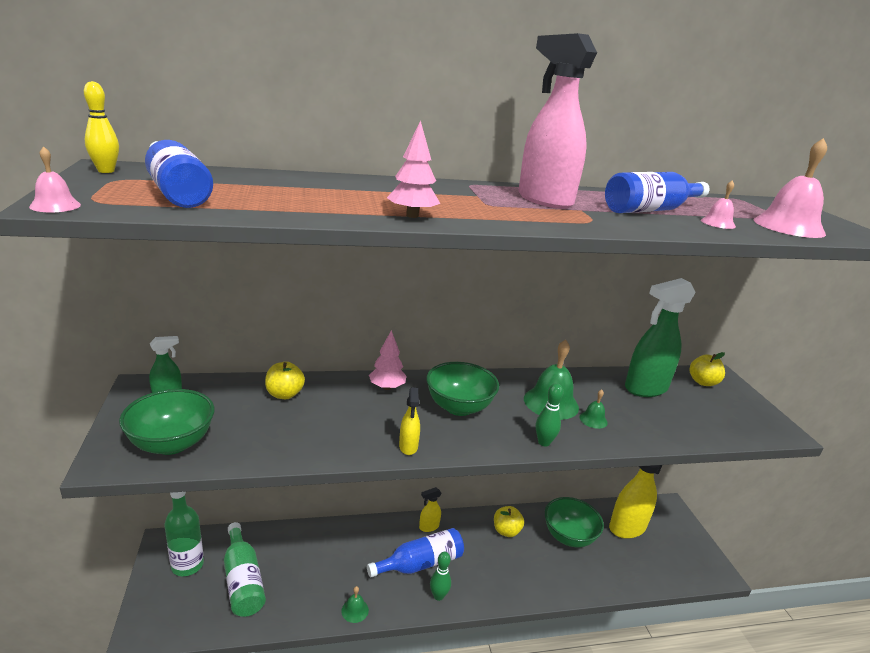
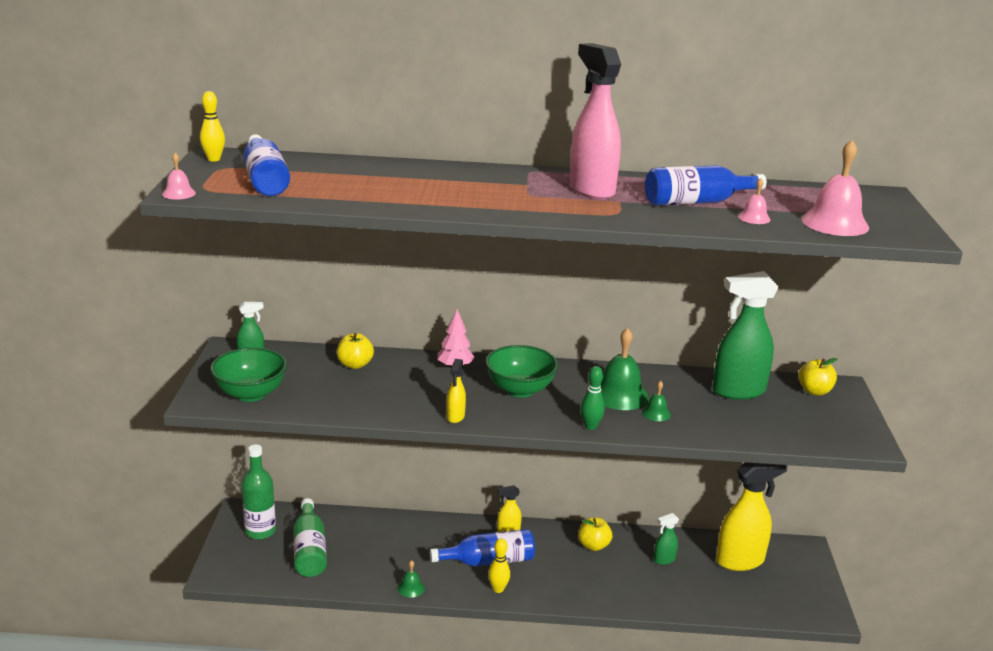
camera: 15 degrees right, 0 degrees up
(412, 216) = (448, 205): pink tree -> none
(438, 596) = (498, 589): green bowling pin -> yellow bowling pin
(568, 536) = (664, 560): green bowl -> green spray bottle

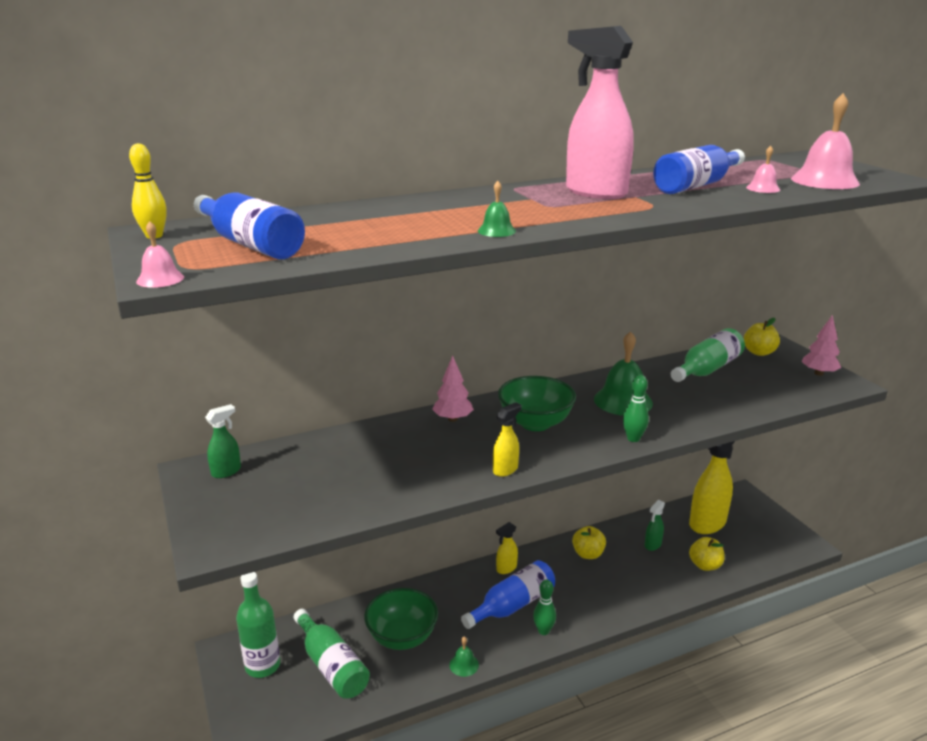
camera: 25 degrees left, 0 degrees up
(250, 394) = (265, 516): green bowl -> green bowl (402, 637)
(355, 365) = (351, 447): yellow apple -> yellow apple (705, 565)
(455, 417) = (505, 469): yellow spray bottle -> yellow spray bottle turned 120 degrees counterclockwise
(498, 589) = (543, 631): yellow bowling pin -> green bowling pin
(656, 413) = (670, 408): green bell -> green bell (496, 231)
(738, 391) = (707, 369): green spray bottle -> green bottle
(851, 427) = (818, 373): none -> pink tree

